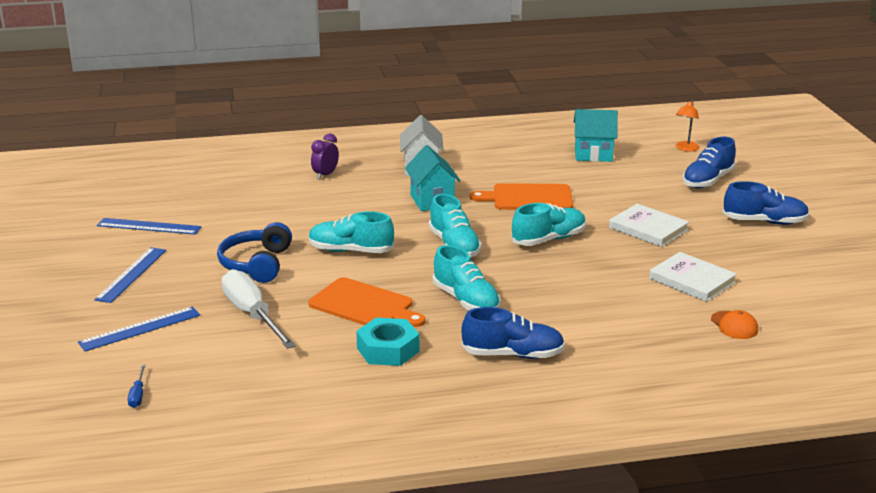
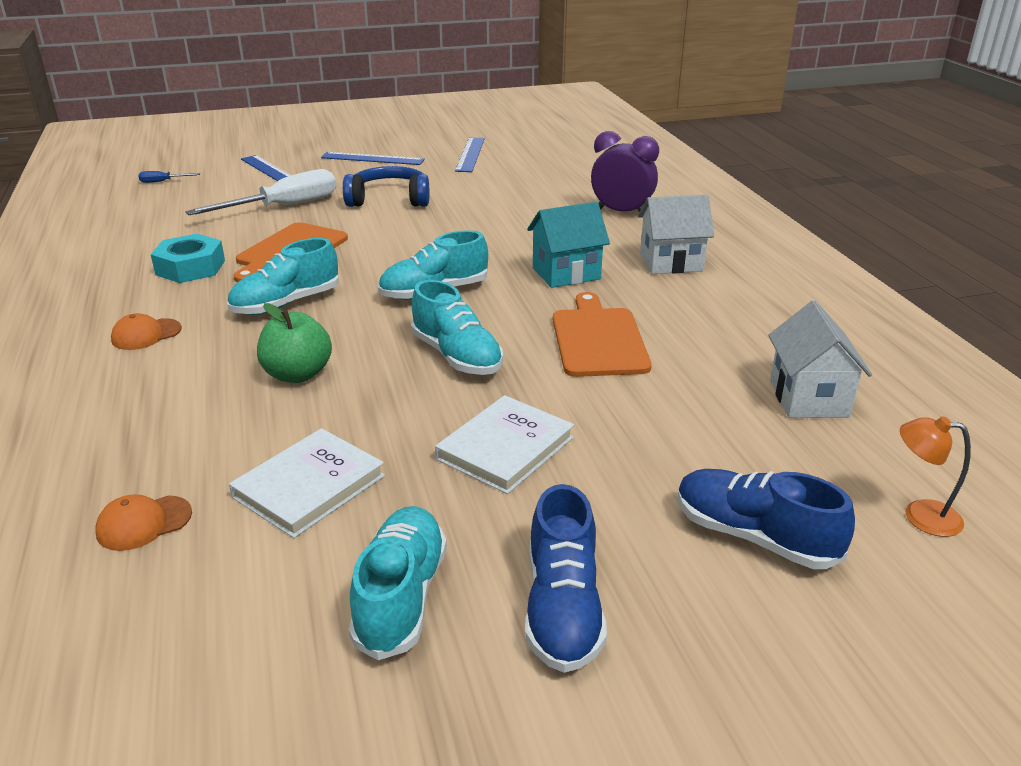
camera: 85 degrees right, 5 degrees up
(325, 175) = (621, 212): purple clock -> purple clock, size x1.54
(351, 251) = (419, 237): turquoise shoe -> turquoise shoe (401, 597)
(513, 355) = (146, 334): blue shoe -> orange cap
(572, 290) = (297, 374): none -> green apple
(593, 155) = (808, 398): turquoise house -> white house

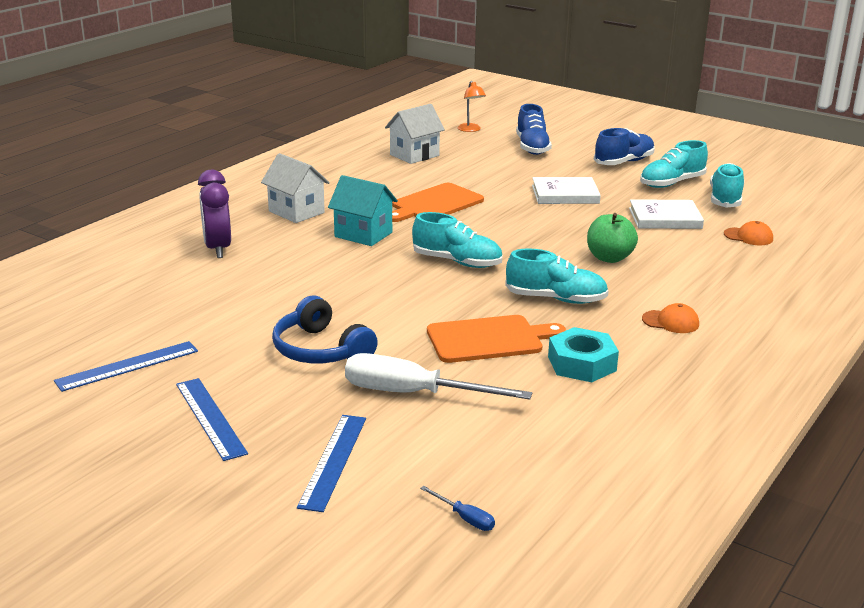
camera: 130 degrees left, 5 degrees down
(457, 356) = (515, 229): turquoise shoe -> turquoise shoe (725, 199)

